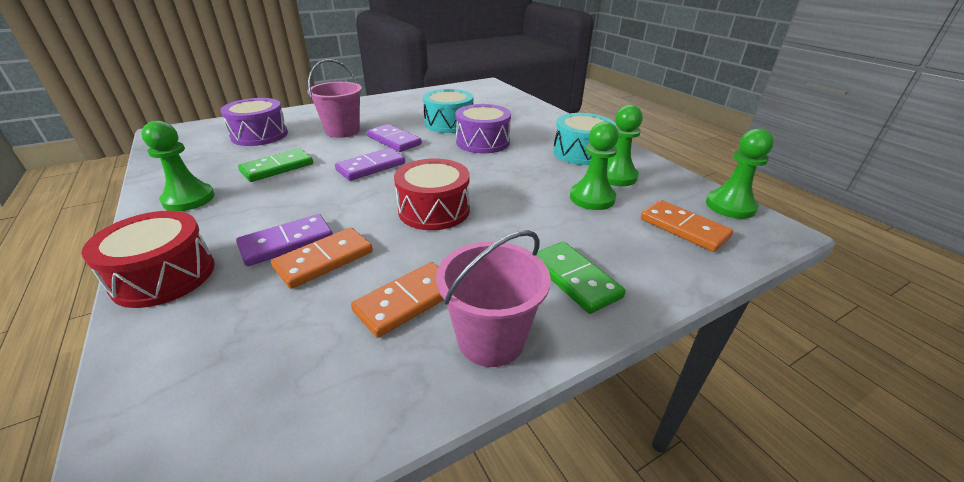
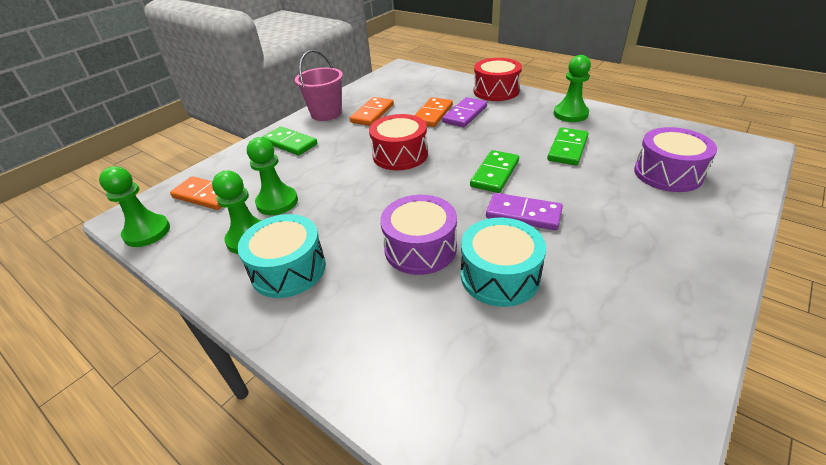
camera: 160 degrees right, 5 degrees up
(342, 131) = (602, 209): pink bucket -> none
(371, 167) = (495, 174): purple domino -> green domino

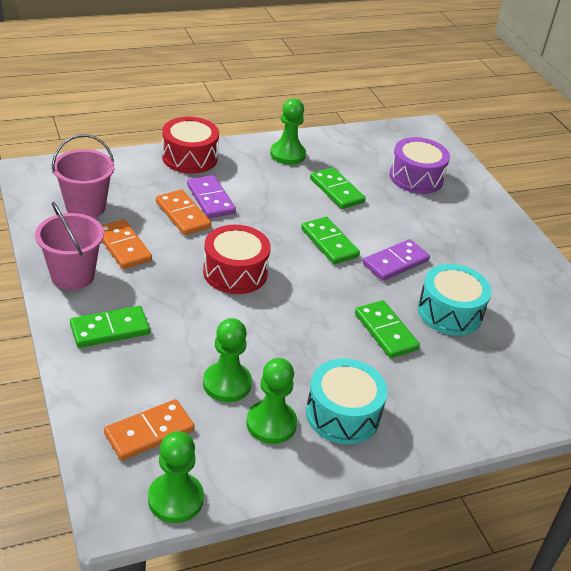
camera: 65 degrees left, 0 degrees up
(393, 90) = (85, 207): none -> pink bucket
(420, 248) = (386, 331): purple drum -> green domino

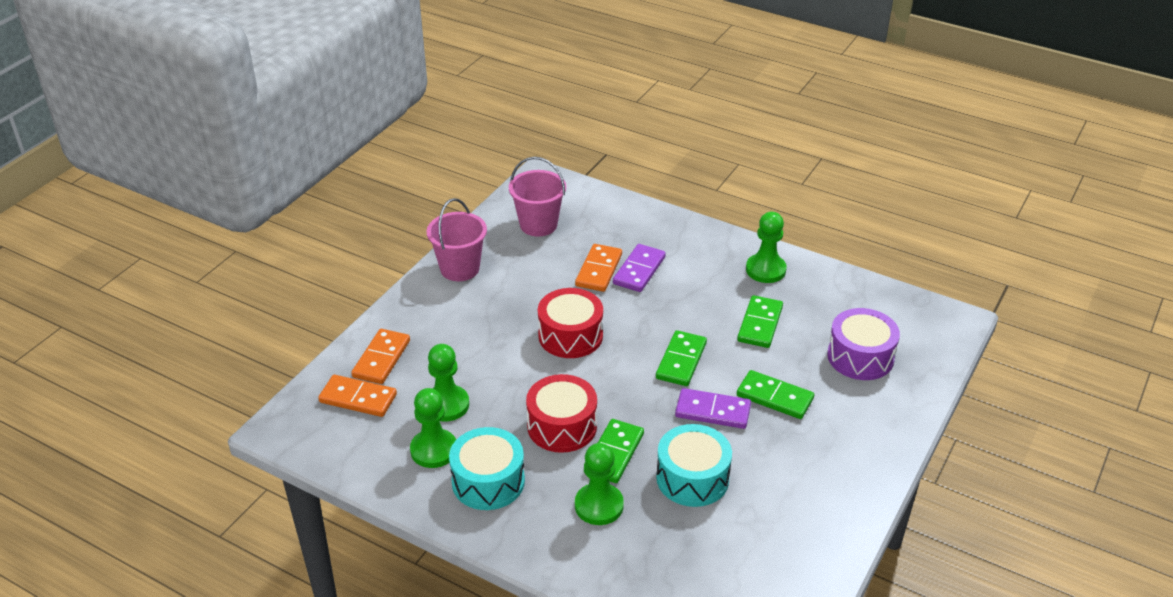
camera: 55 degrees right, 0 degrees up
(110, 329) = (429, 319): green domino -> green domino (775, 397)
(123, 246) = (521, 268): orange domino -> orange domino (381, 359)
(175, 499) = (314, 447): green pawn -> green pawn (599, 505)
(190, 157) = (675, 228): red drum -> red drum (562, 426)

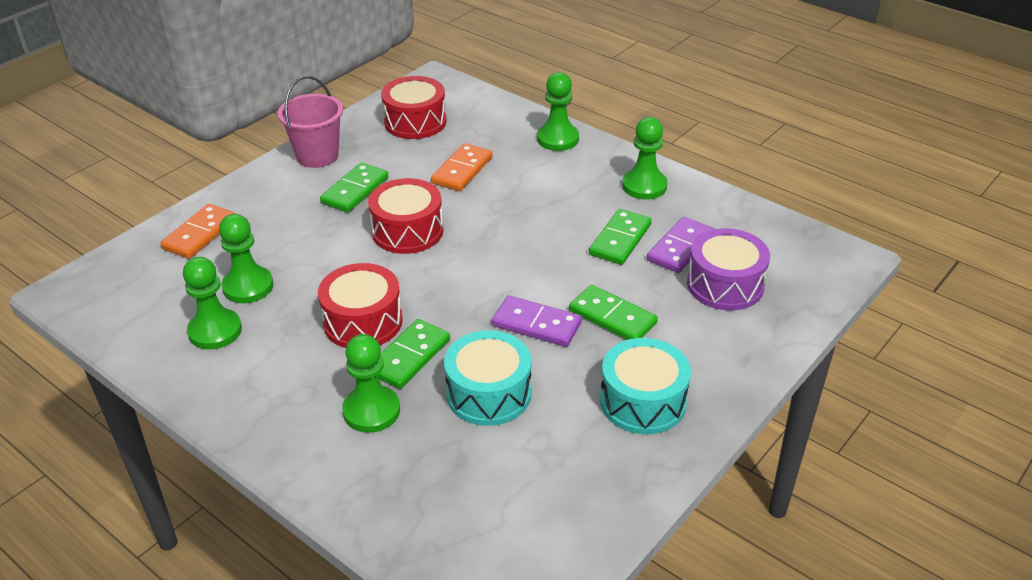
camera: 10 degrees right, 0 degrees up
(358, 398) = (158, 270): orange domino -> none
(488, 481) = (259, 370): turquoise drum -> turquoise drum (643, 402)
(538, 225) = (415, 122): pink bucket -> red drum
(639, 270) = (505, 174): purple domino -> purple domino (680, 248)
(675, 230) = (557, 139): none -> green pawn
(681, 361) = (519, 268): green domino -> green domino (355, 190)

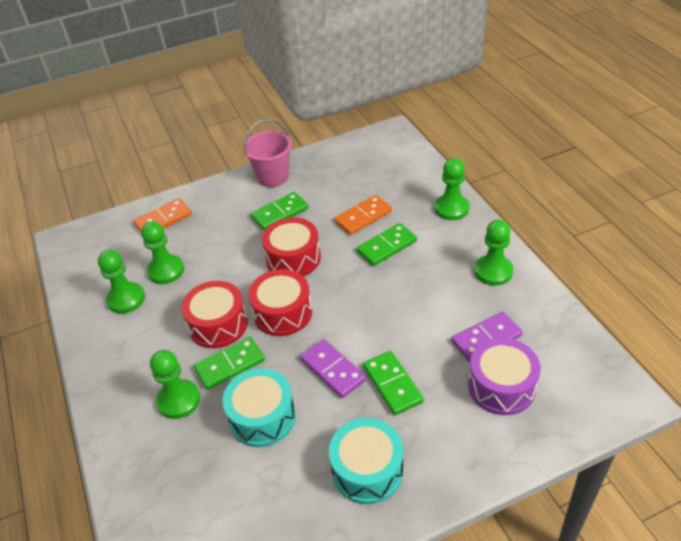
camera: 30 degrees right, 5 degrees up
(415, 122) = (356, 166): red drum -> red drum (283, 313)
(620, 240) = (443, 315): green domino -> green domino (387, 246)

